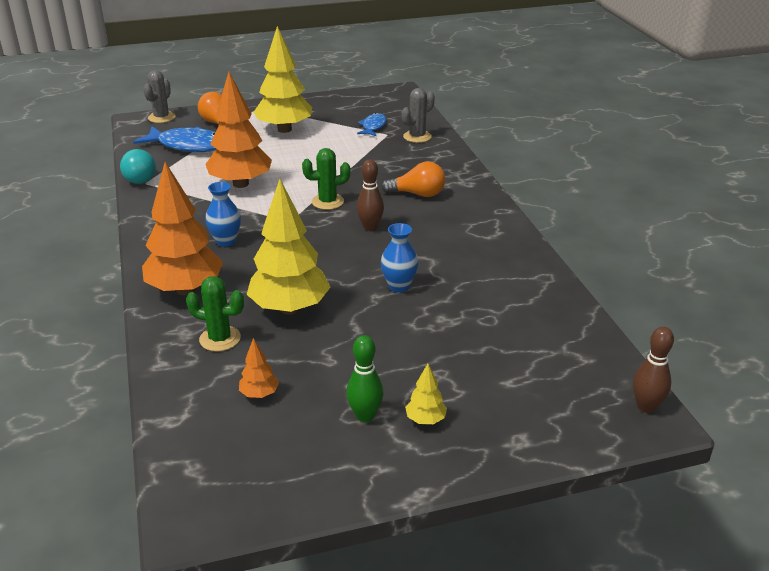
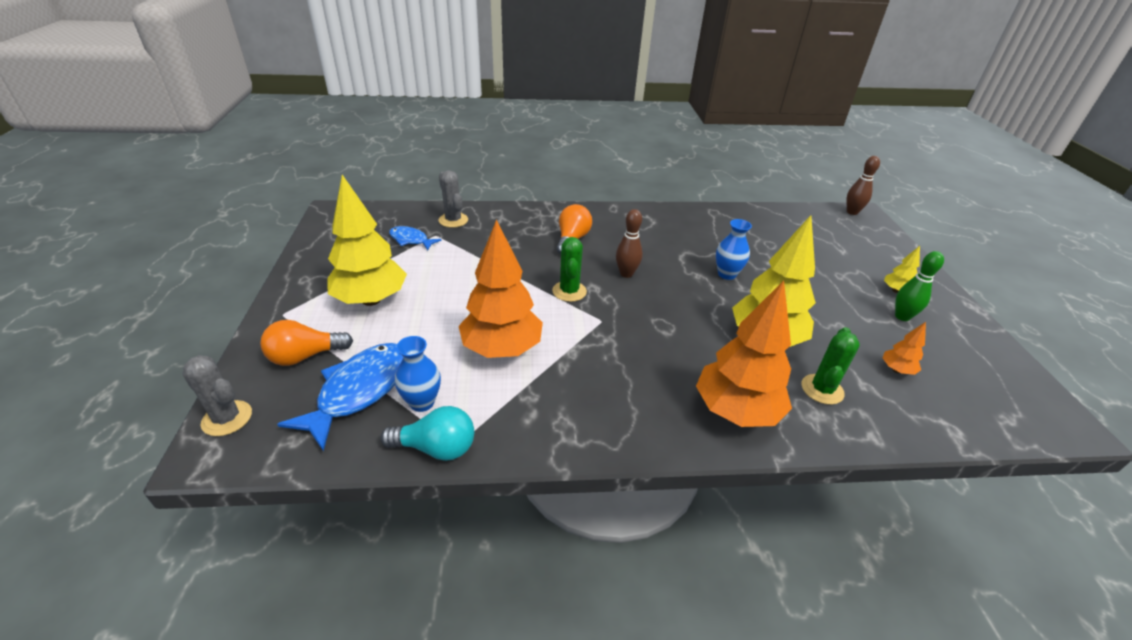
camera: 80 degrees left, 5 degrees up
(226, 241) = (637, 372): blue vase -> blue vase (422, 402)

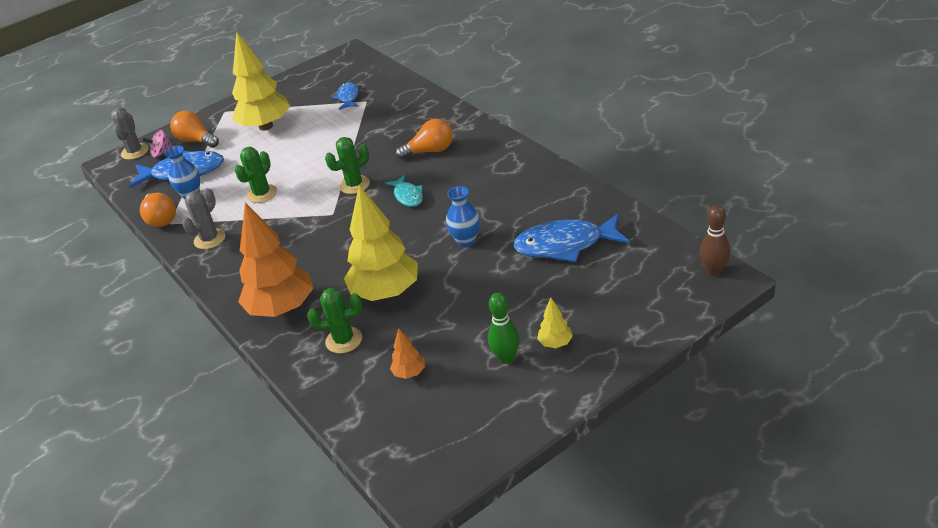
camera: 65 degrees right, 0 degrees up
(279, 394) = (162, 153): none -> pink spinning top
(436, 448) = (161, 219): turquoise light bulb -> orange light bulb
(453, 220) = (395, 95): grey cactus -> grey cactus (209, 239)
(502, 349) = (262, 194): orange tree -> green cactus
(626, 274) = (408, 196): brown bowling pin -> turquoise fish
(775, 242) = (565, 245): none -> blue fish

